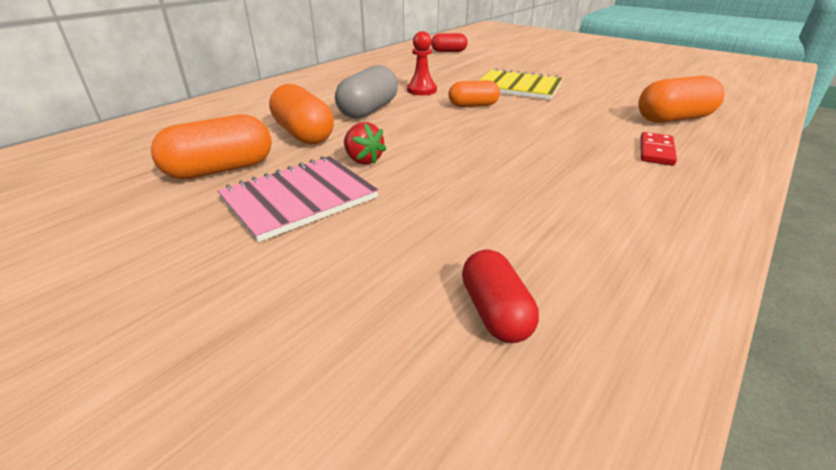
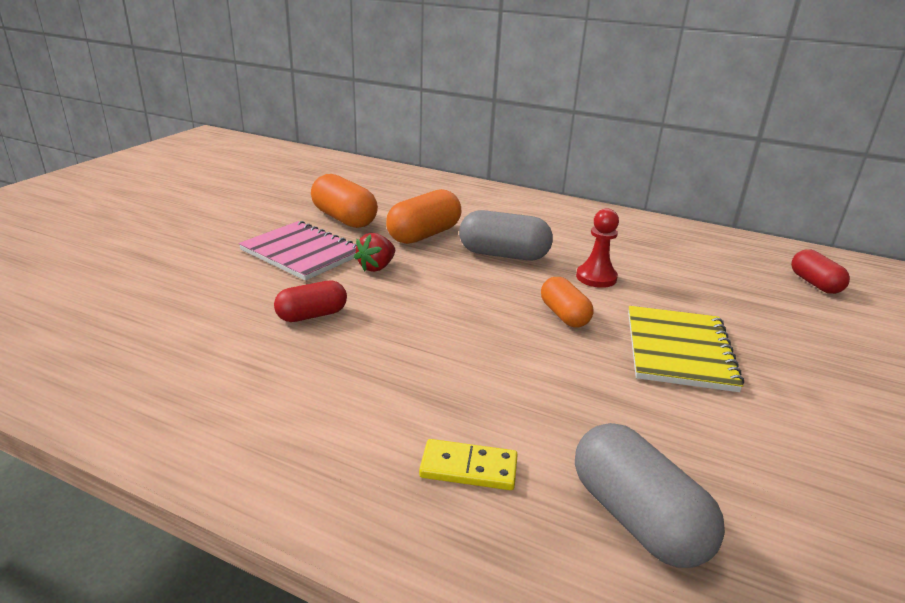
camera: 75 degrees right, 5 degrees down
(495, 312) = (146, 339): red capsule -> red capsule (312, 315)
(656, 151) = (468, 468): red domino -> yellow domino
(674, 119) = (637, 518): orange capsule -> grey capsule

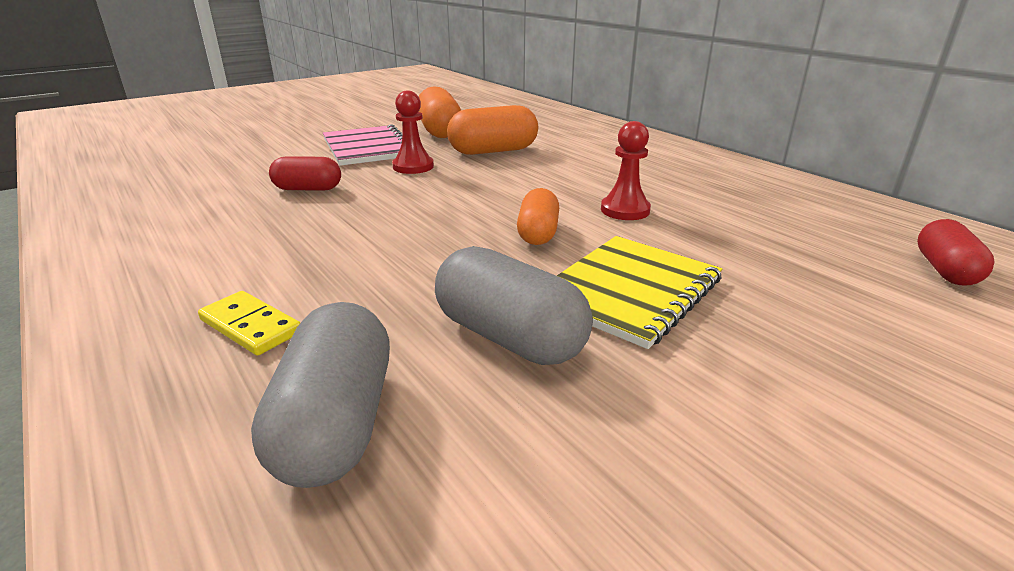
camera: 30 degrees right, 0 degrees up
(376, 267) = (413, 167): red strawberry -> red pawn
(503, 255) = (549, 176): grey capsule -> grey capsule (509, 337)

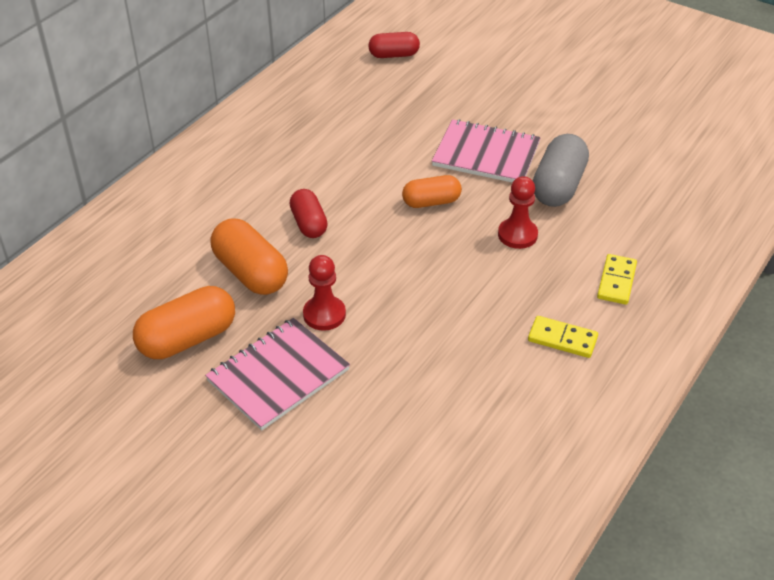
camera: 110 degrees left, 15 degrees up
(224, 259) = (562, 339): none -> yellow domino
(308, 189) = (418, 363): red capsule -> red capsule (309, 224)
(336, 424) = (652, 218): grey capsule -> none
(625, 210) = (367, 169): red pawn -> red pawn (517, 235)
(629, 291) = (486, 154): yellow notebook -> pink notebook

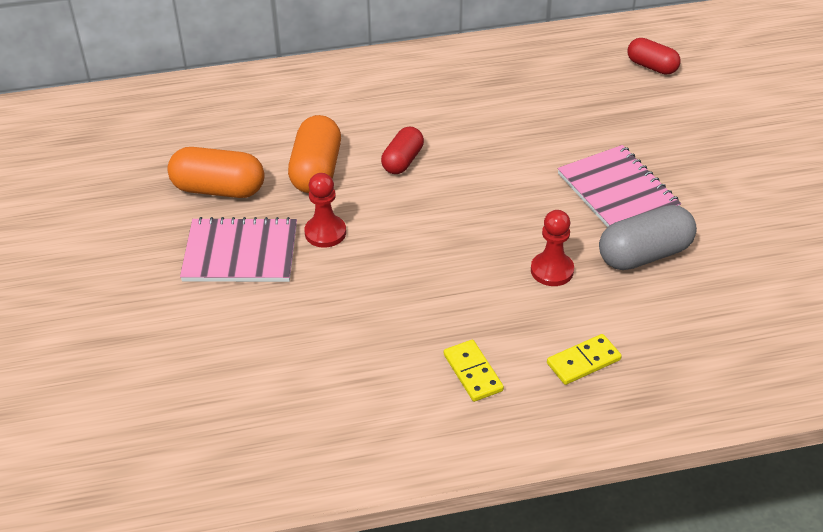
camera: 45 degrees right, 0 degrees up
(431, 202) = (517, 201): orange capsule -> none

